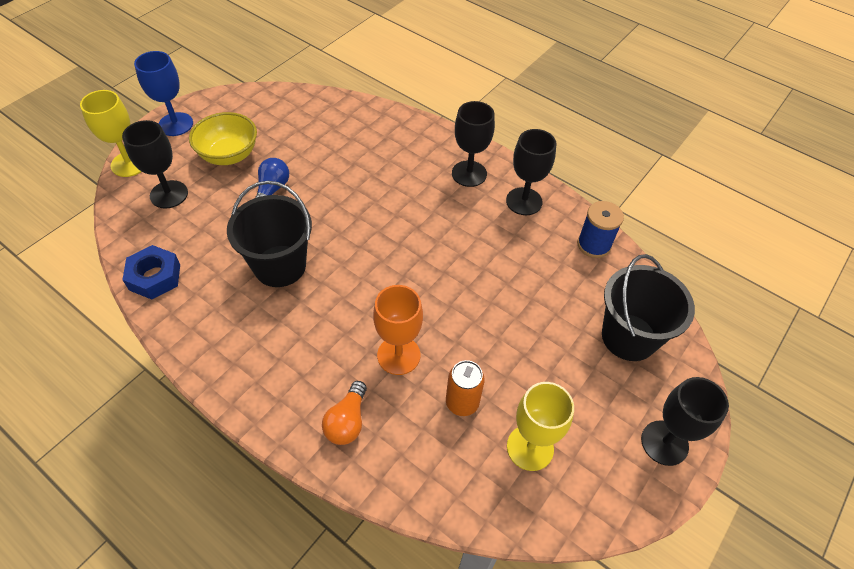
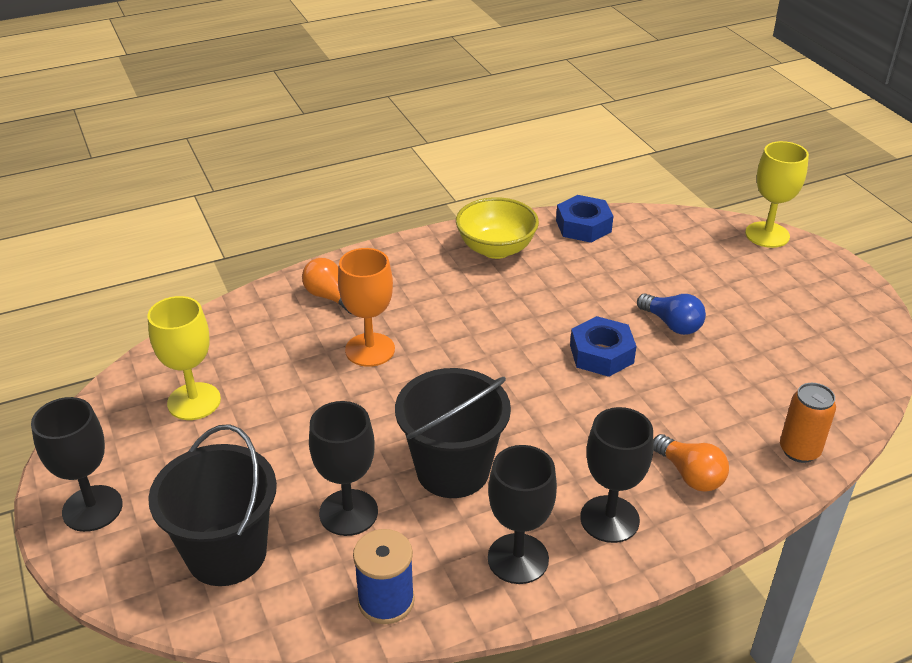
camera: 120 degrees right, 15 degrees down
(169, 194) = (701, 252): black goblet -> black goblet (348, 512)
(176, 124) = (832, 276): blue goblet -> none
(229, 155) = (753, 305): yellow bowl -> yellow bowl (496, 249)
(280, 266) = (546, 302): black bucket -> black bucket (453, 470)
(326, 217) = (601, 354): none -> blue nut
(413, 150) = (690, 475): none -> orange light bulb
(462, 402) = (281, 374): orange can -> orange can (799, 450)

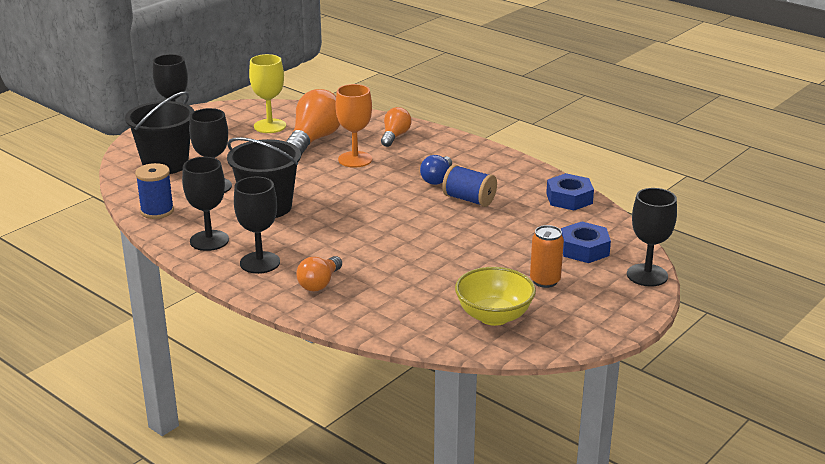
camera: 65 degrees right, 10 degrees down
(278, 370) = (314, 140): none -> orange light bulb
(496, 249) = (503, 174): yellow bowl -> yellow bowl (494, 316)
(543, 292) = (469, 199): none -> blue spool
(601, 354) = (419, 232): blue nut -> blue nut (584, 249)
(672, 324) = (478, 252): blue light bulb -> blue light bulb (437, 179)
(767, 235) = (647, 275): yellow goblet -> black goblet
(799, 450) = (376, 321): orange can -> orange can (545, 281)

